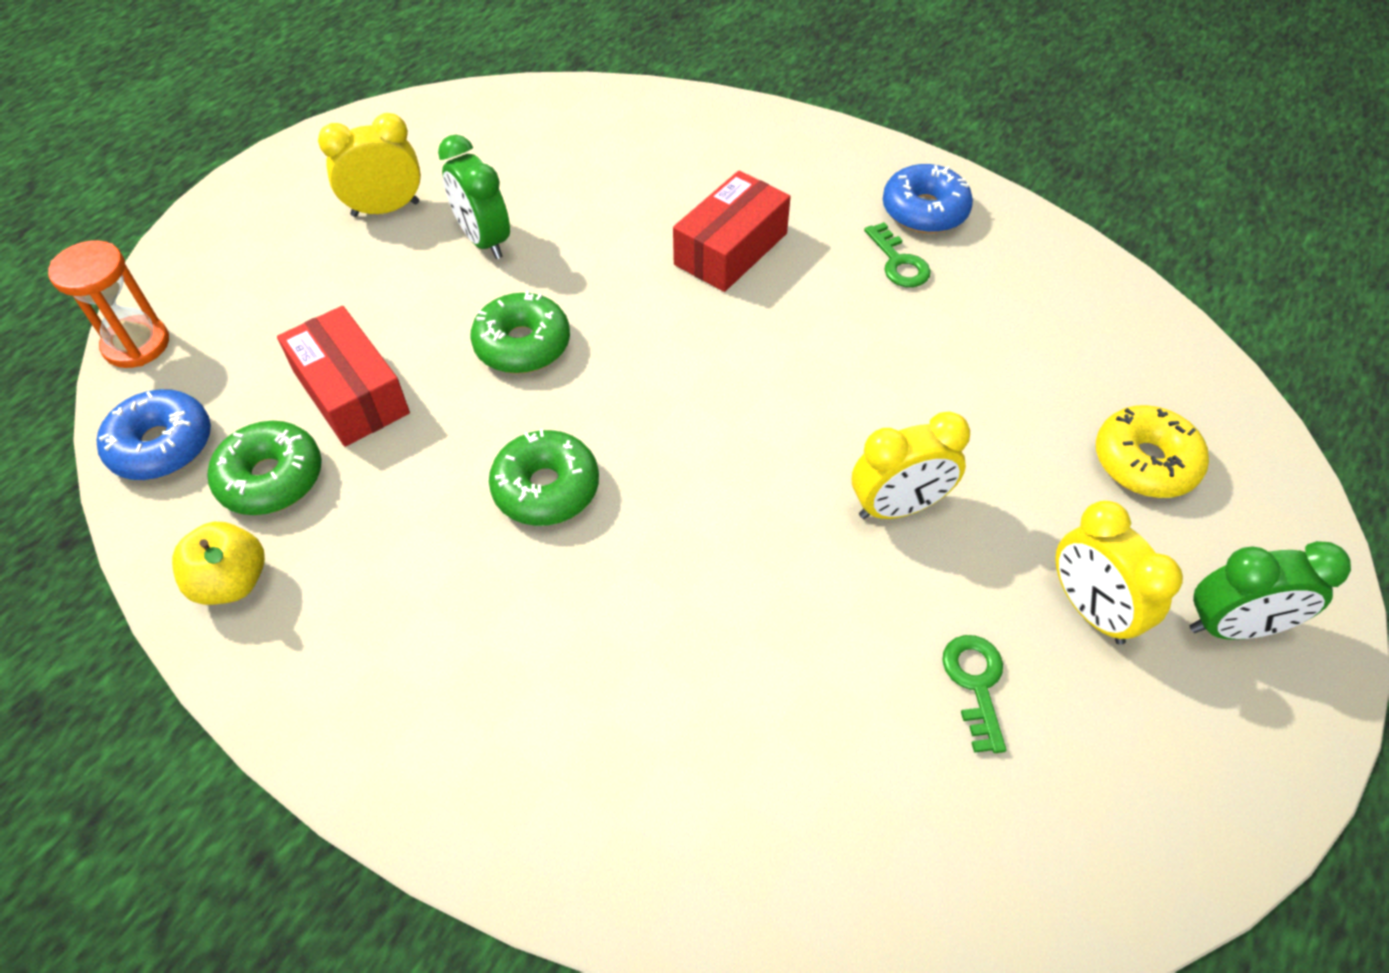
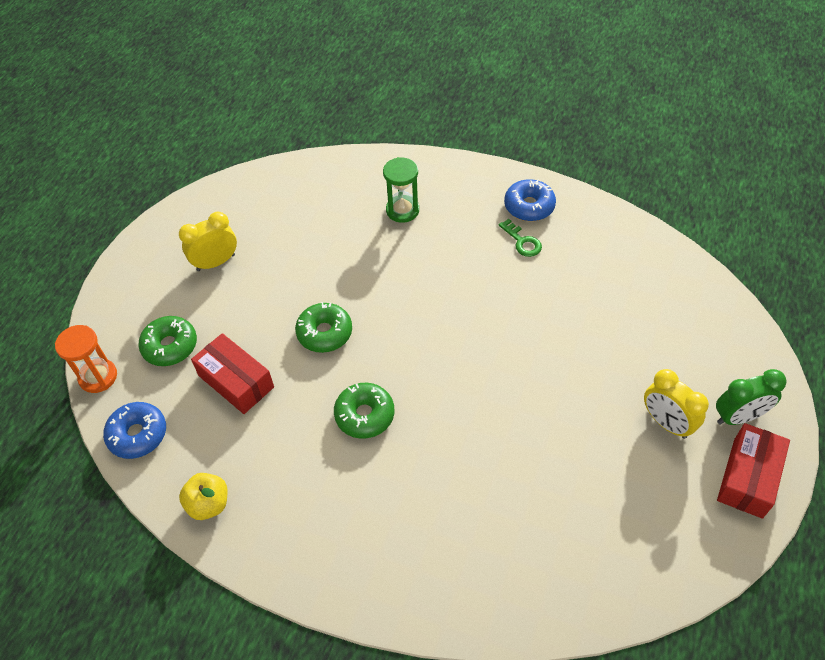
camera: 10 degrees left, 0 degrees up
(271, 478) = (208, 441): green donut -> green donut (170, 346)
(484, 240) = (281, 272): green clock -> none
(710, 183) = (402, 210): none -> green hourglass
(731, 249) = (426, 251): red box -> red box (748, 477)
(898, 507) = (556, 387): yellow clock -> none
(976, 683) = (617, 474): green key -> none
(1145, 462) = (678, 335): yellow donut -> none

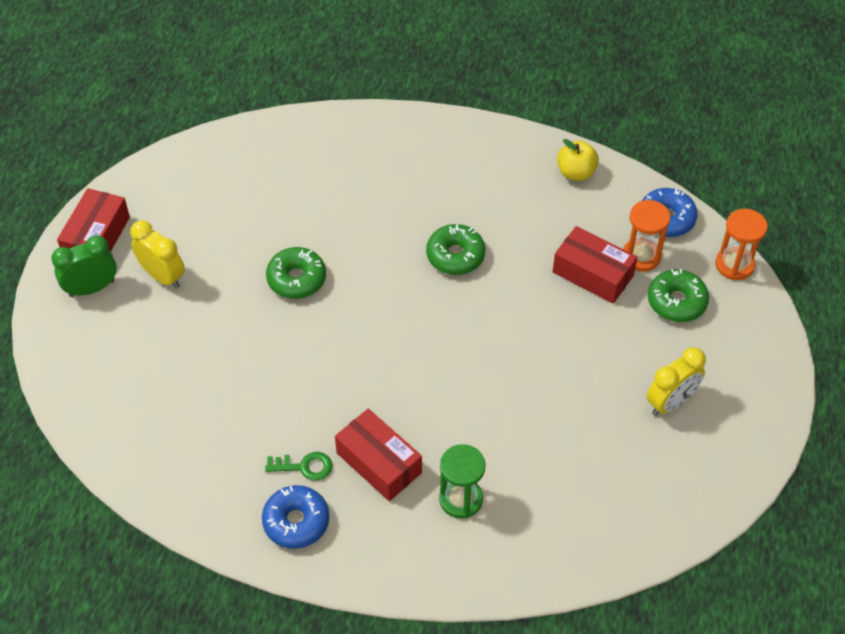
camera: 170 degrees right, 0 degrees up
(182, 395) = (641, 256): none -> orange hourglass
(324, 333) = (517, 331): green donut -> green donut (296, 279)
(462, 239) = (379, 463): none -> red box
(522, 242) = (304, 467): green key -> green key turned 135 degrees clockwise

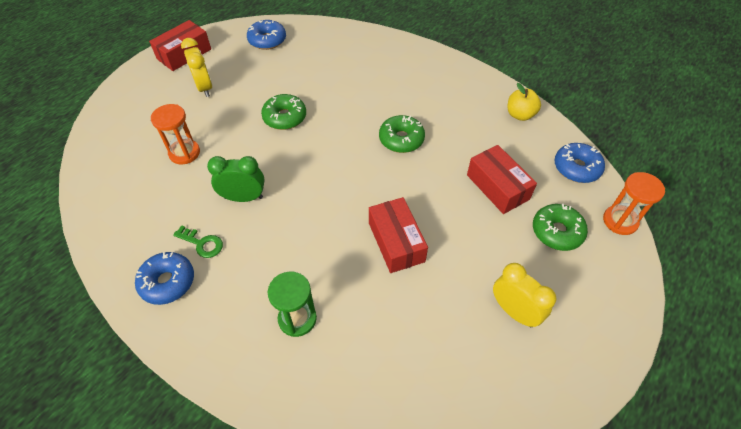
camera: 25 degrees right, 0 degrees up
(92, 288) = (159, 80): green clock -> green clock (244, 197)
(198, 176) = (267, 40): none -> blue donut
(379, 463) = (255, 263): red box -> red box (396, 242)
(641, 256) = (543, 188): orange hourglass -> orange hourglass (184, 153)
(670, 402) = (514, 311): yellow clock -> yellow clock turned 120 degrees counterclockwise

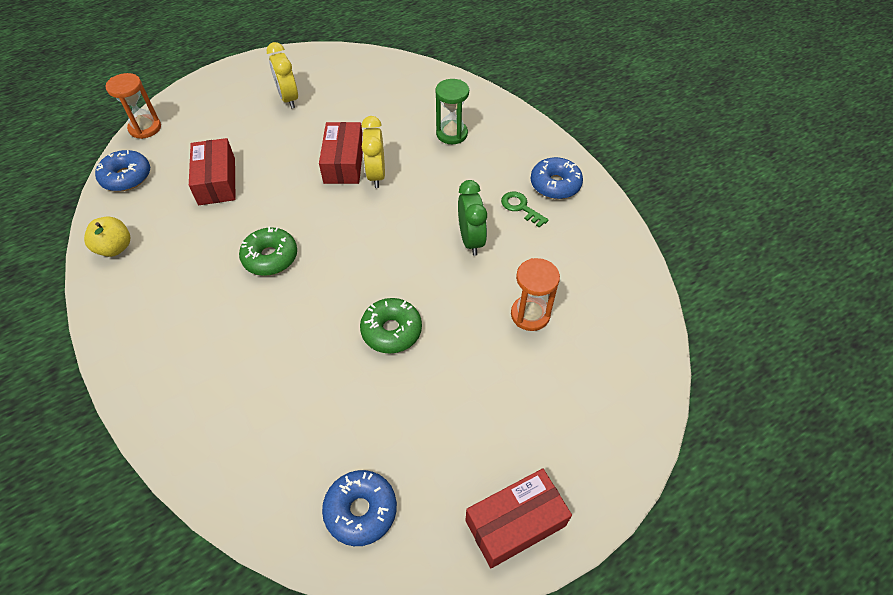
camera: 160 degrees left, 0 degrees up
(204, 87) = (490, 423): yellow clock -> yellow clock (376, 175)
(244, 197) = (471, 240): green clock -> green clock turned 120 degrees counterclockwise
(557, 232) = (204, 135): green donut -> none

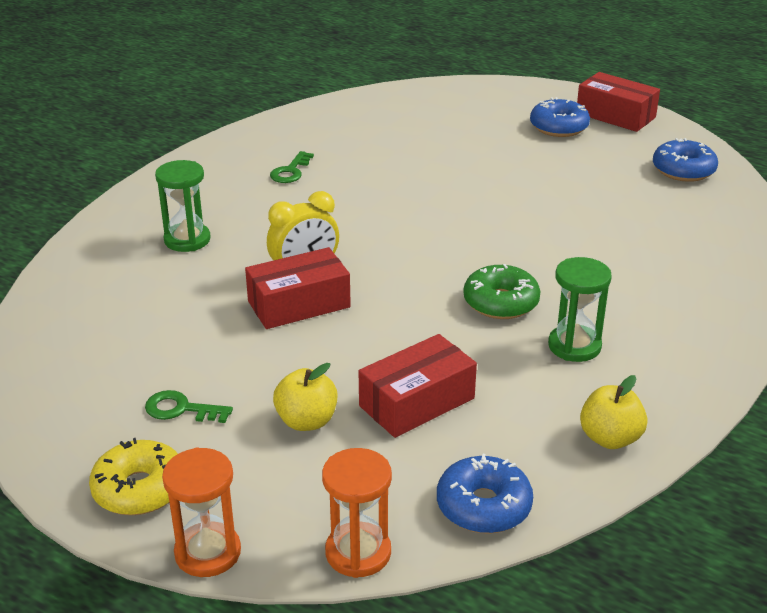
camera: 115 degrees left, 20 degrees down
(198, 273) = (574, 346): none -> green hourglass
(241, 137) = (306, 421): none -> yellow apple
(246, 77) = (139, 489): none -> yellow donut
(289, 99) = (181, 409): yellow clock -> green key
(391, 331) = (515, 201): green donut -> none
(471, 240) = (362, 188): green clock -> none
(530, 314) = (428, 142): orange hourglass -> orange hourglass (208, 552)
(555, 184) = (239, 160): blue donut -> blue donut (559, 127)

